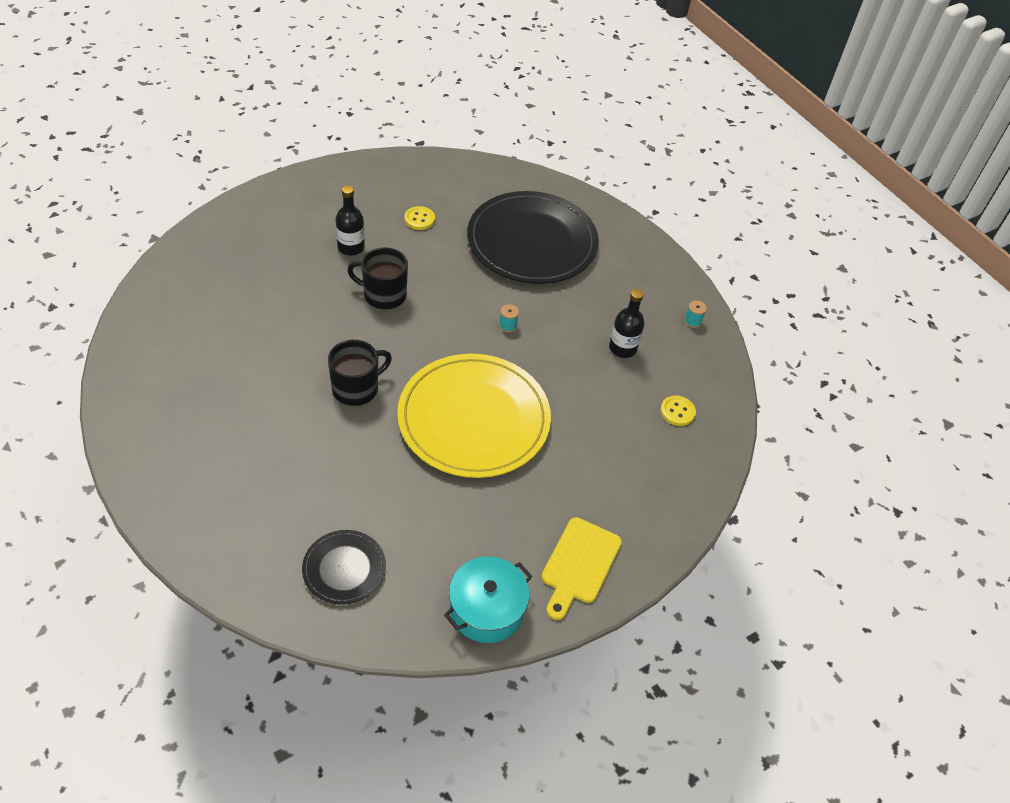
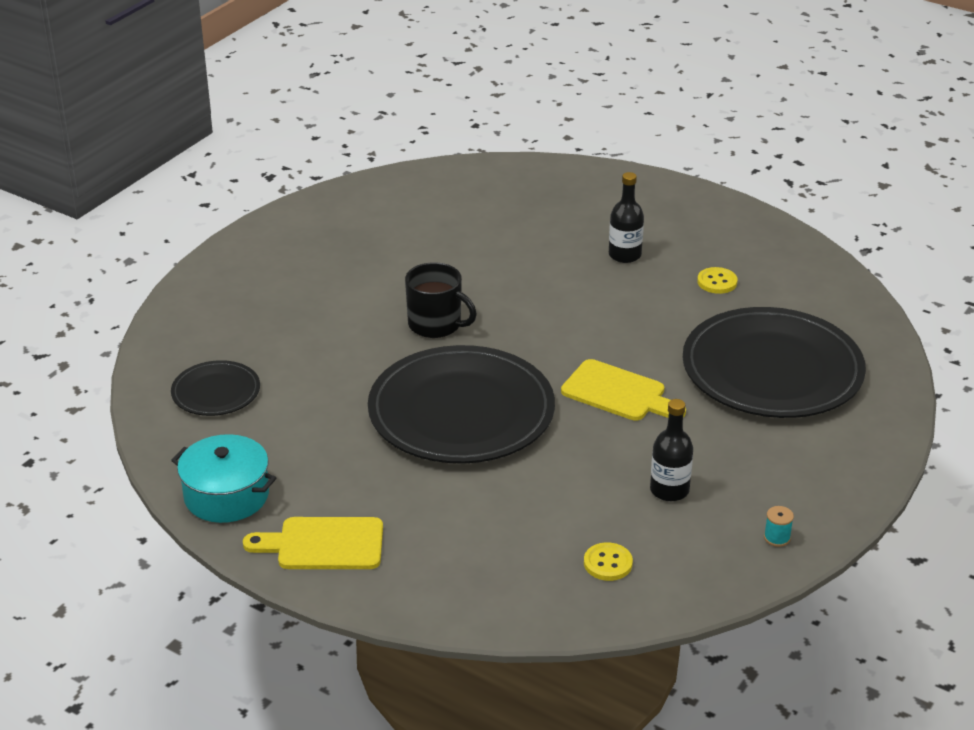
camera: 70 degrees right, 15 degrees down
(383, 295) = (578, 297): black mug -> none
(474, 419) = (461, 411): yellow plate -> black plate
(508, 325) = (618, 393): turquoise spool -> yellow cutting board

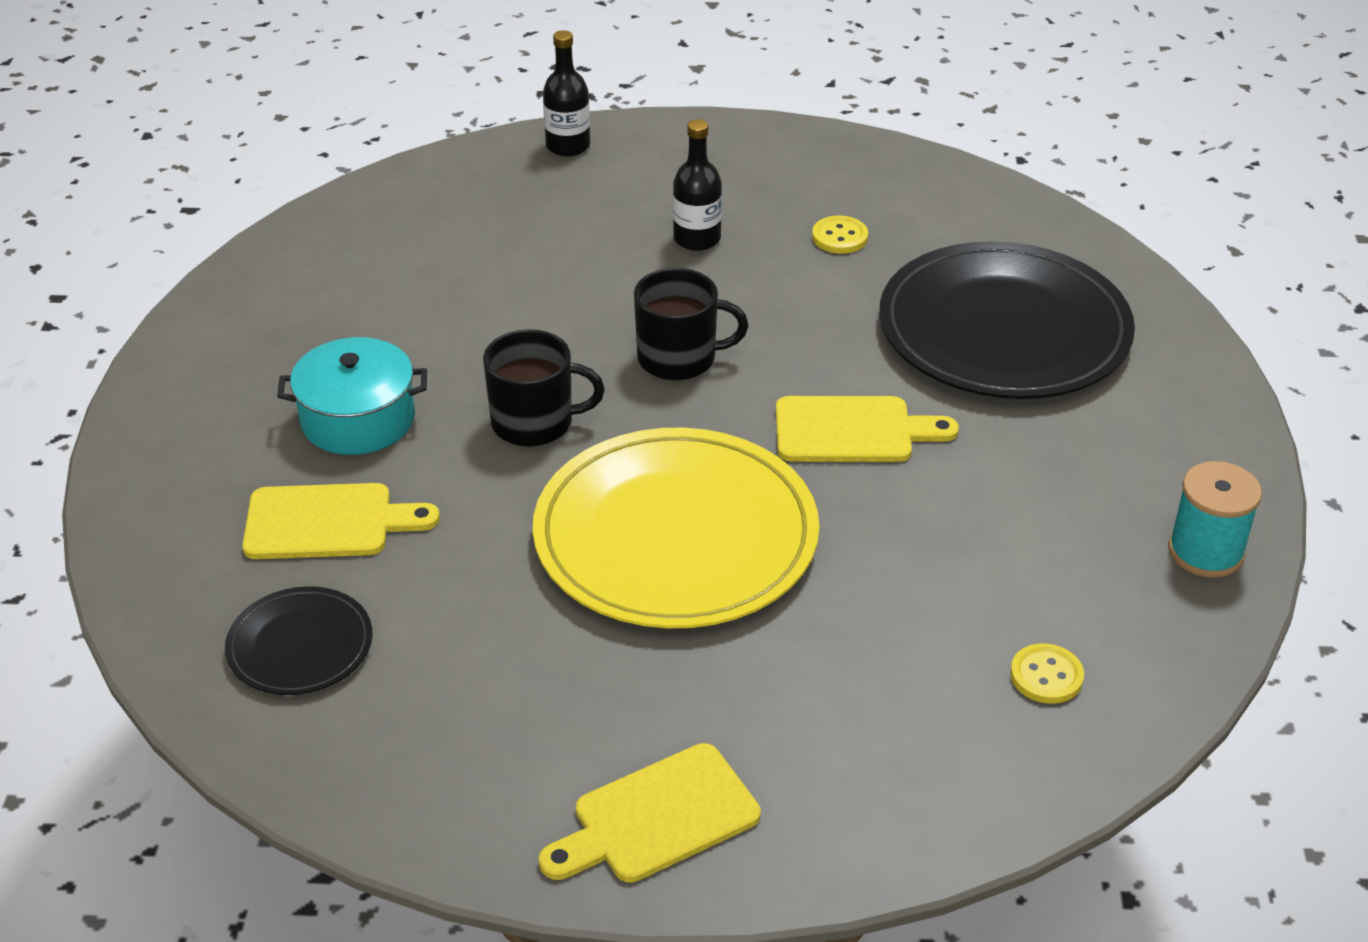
camera: 30 degrees left, 5 degrees up
(226, 495) = (452, 804): turquoise pot -> turquoise pot (358, 419)
(280, 337) = (328, 522): none -> yellow cutting board
(461, 411) = (676, 536): black plate -> yellow plate
(551, 318) = (679, 358): none -> black mug
(669, 490) = (1029, 540): black bottle -> black bottle (568, 146)
(777, 538) = (1205, 552): turquoise spool -> turquoise spool, size x2.01

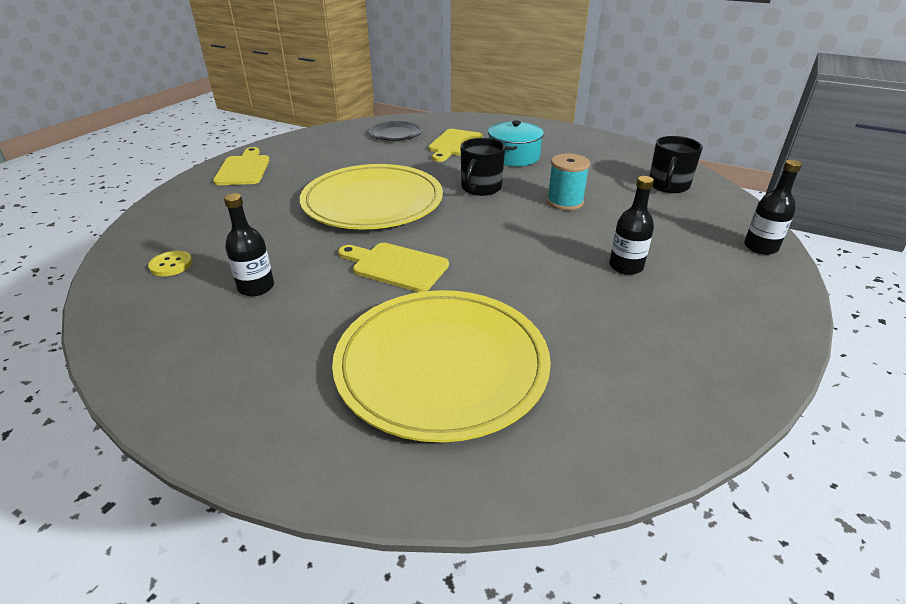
camera: 115 degrees right, 5 degrees down
(679, 358) = (503, 232): black mug -> black mug (668, 186)
(839, 237) = (605, 326): yellow button -> none
(852, 431) = (396, 266): yellow cutting board -> yellow cutting board turned 90 degrees clockwise
(1004, 329) = (441, 365): black plate -> yellow plate
(1011, 544) = (256, 287): none -> black bottle
(1205, 552) = (154, 359): turquoise spool -> turquoise spool (565, 202)

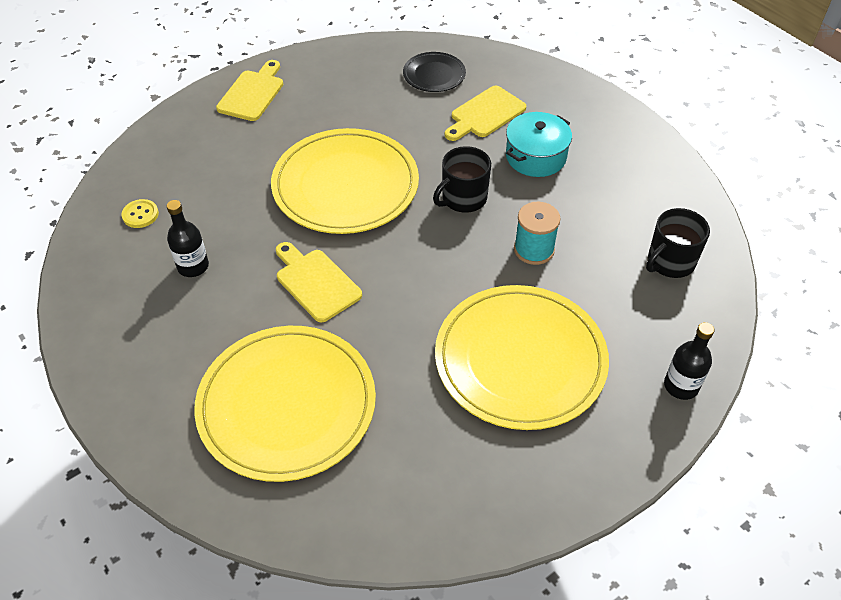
camera: 25 degrees right, 15 degrees up
(626, 266) = (520, 359): black bottle -> yellow plate

